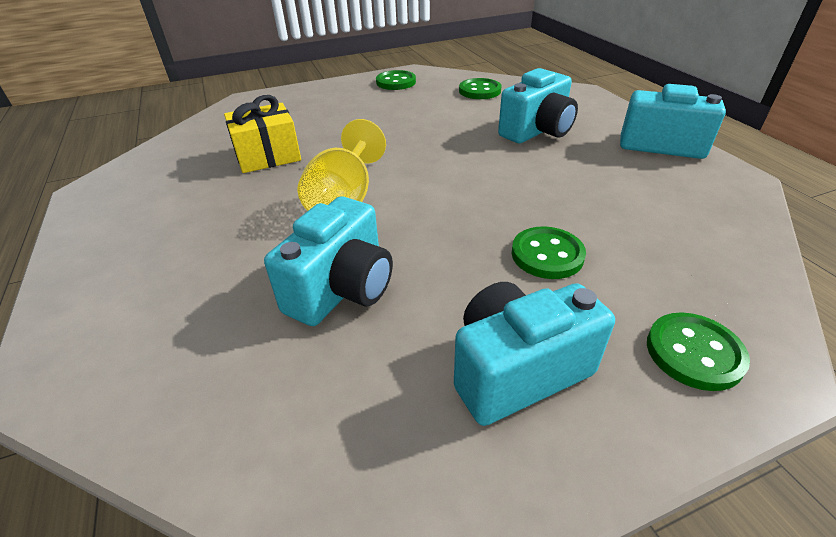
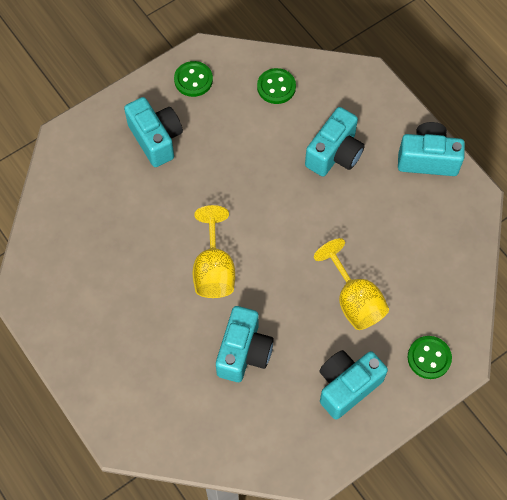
camera: 15 degrees left, 25 degrees up
(268, 156) = (132, 226): yellow gift -> none
(337, 107) = (156, 139): none -> turquoise camera
(547, 255) = (354, 300): green button -> yellow goblet

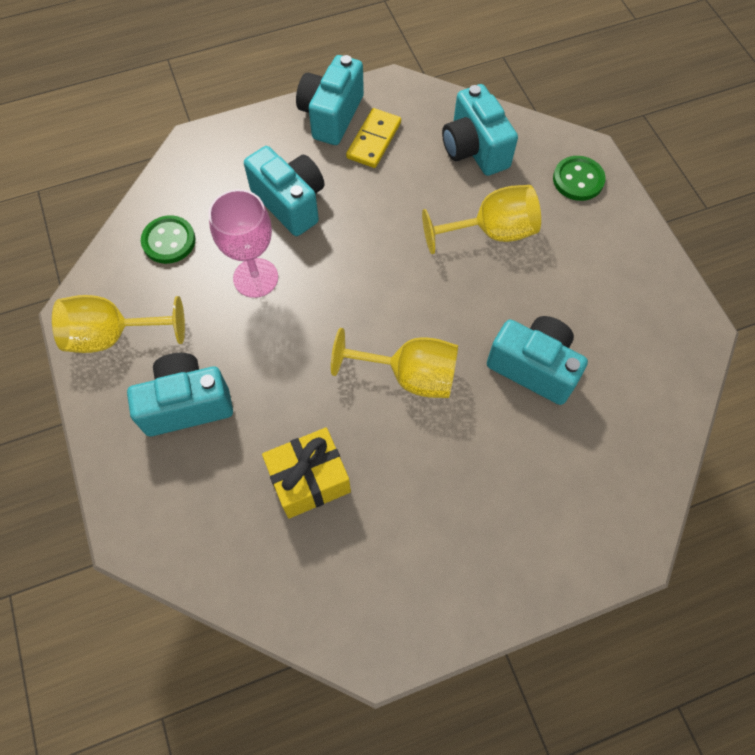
camera: 75 degrees left, 0 degrees up
(122, 226) = (309, 480): none -> yellow gift
(193, 80) = (113, 335): green button -> yellow goblet
(263, 150) = (255, 278): none -> pink goblet
(347, 386) = (598, 267): turquoise camera -> turquoise camera (474, 149)
(414, 196) = (374, 140): none -> yellow domino

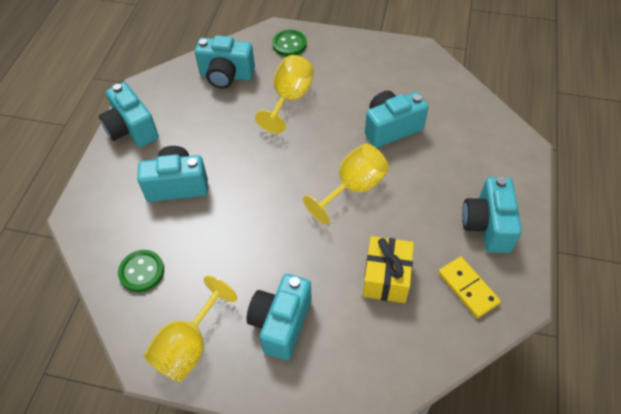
camera: 55 degrees left, 10 degrees down
(255, 278) = (217, 234): pink goblet -> none
(374, 140) = (173, 118): yellow domino -> yellow domino (468, 288)
(462, 561) = (487, 225): none -> turquoise camera

